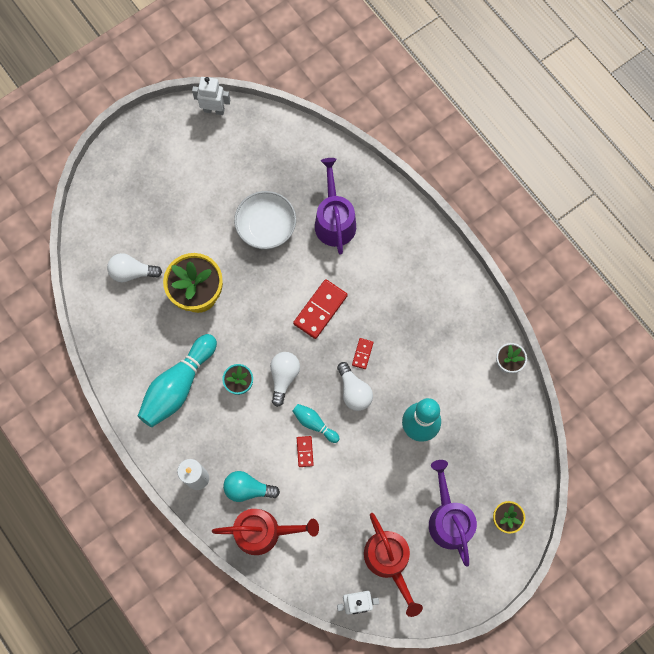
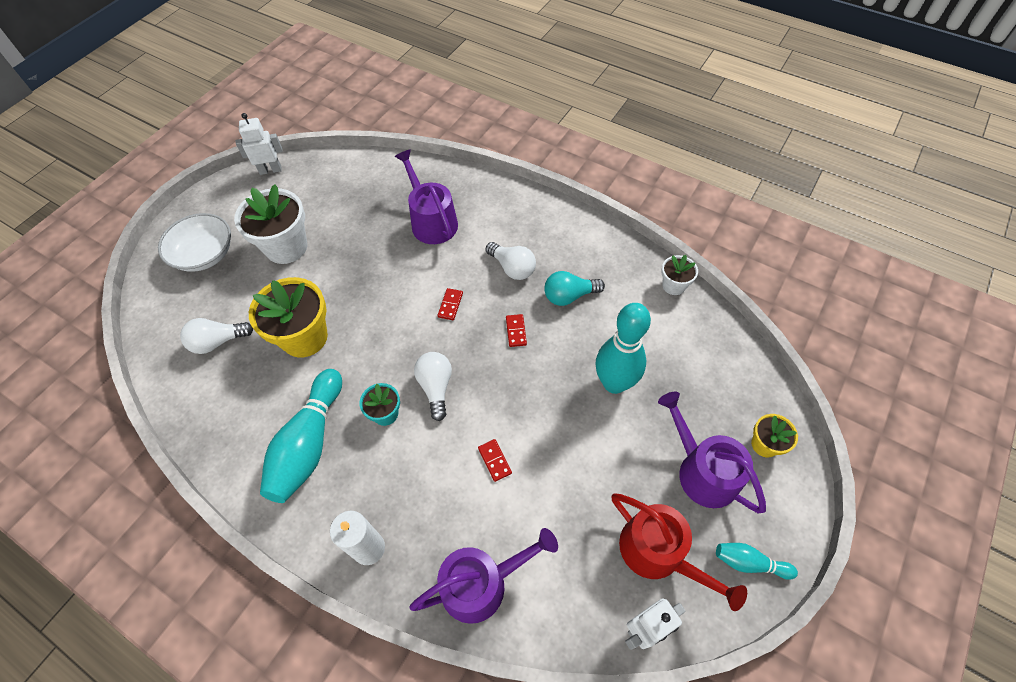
camera: 20 degrees left, 15 degrees down
(206, 201) = (286, 247): none -> white flower pot
(248, 489) = (440, 535): turquoise light bulb -> turquoise light bulb (569, 296)
(263, 531) = (481, 583): red watering can -> purple watering can
(266, 227) = (360, 249): white bowl -> white bowl (205, 254)
(314, 423) = (493, 424): turquoise bowling pin -> turquoise bowling pin (749, 563)
(320, 309) = (450, 305): red domino -> red domino, size x0.51
(354, 391) = (523, 372): white light bulb -> white light bulb (512, 268)

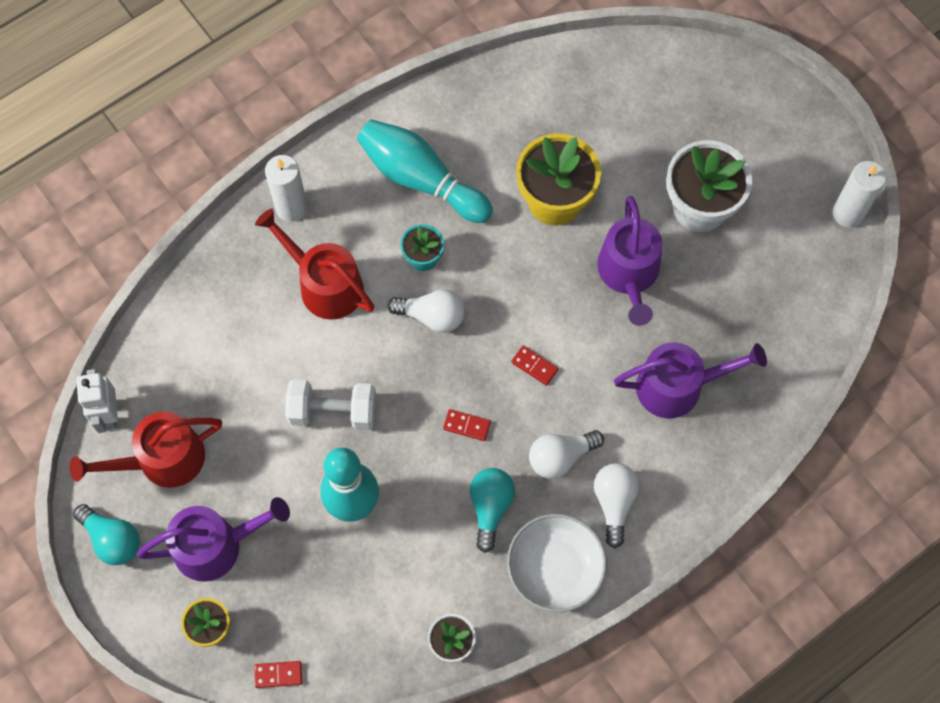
camera: 110 degrees right, 10 degrees up
(205, 254) = (722, 118): white bowl -> white bowl (555, 569)
(218, 342) = (585, 115): white light bulb -> white light bulb (614, 503)
(270, 170) = (848, 213): white robot -> white candle
(437, 483) = (324, 284): none -> red watering can
(481, 583) = (214, 292): purple watering can -> purple watering can (629, 274)
(494, 461) = (323, 345): red domino -> red domino (278, 674)
(548, 428) = (333, 411): none -> white dumbbell
(749, 563) = (112, 539): turquoise bowling pin -> turquoise light bulb

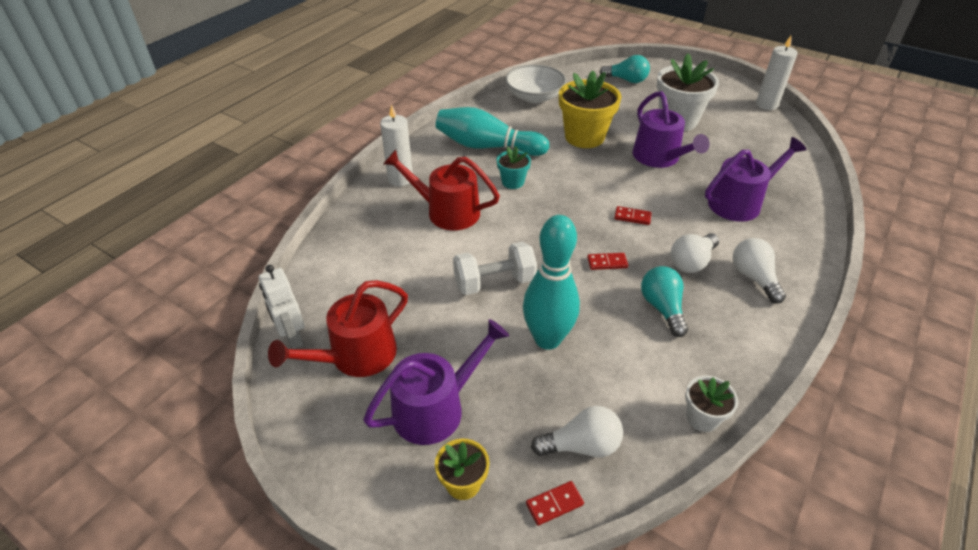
camera: 20 degrees left, 25 degrees down
(112, 539) = (327, 435): turquoise light bulb -> turquoise light bulb (626, 80)
(432, 316) = (539, 209): white light bulb -> white light bulb (581, 445)
(555, 569) = (745, 333): white bowl -> white bowl (534, 96)

